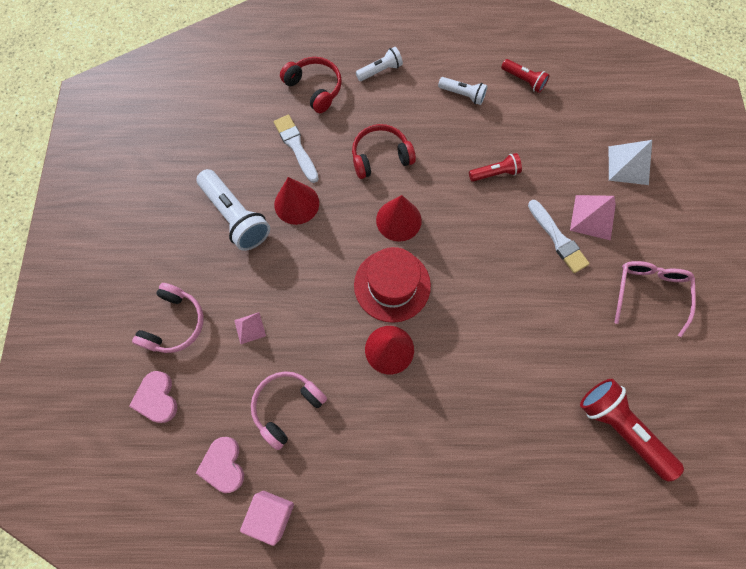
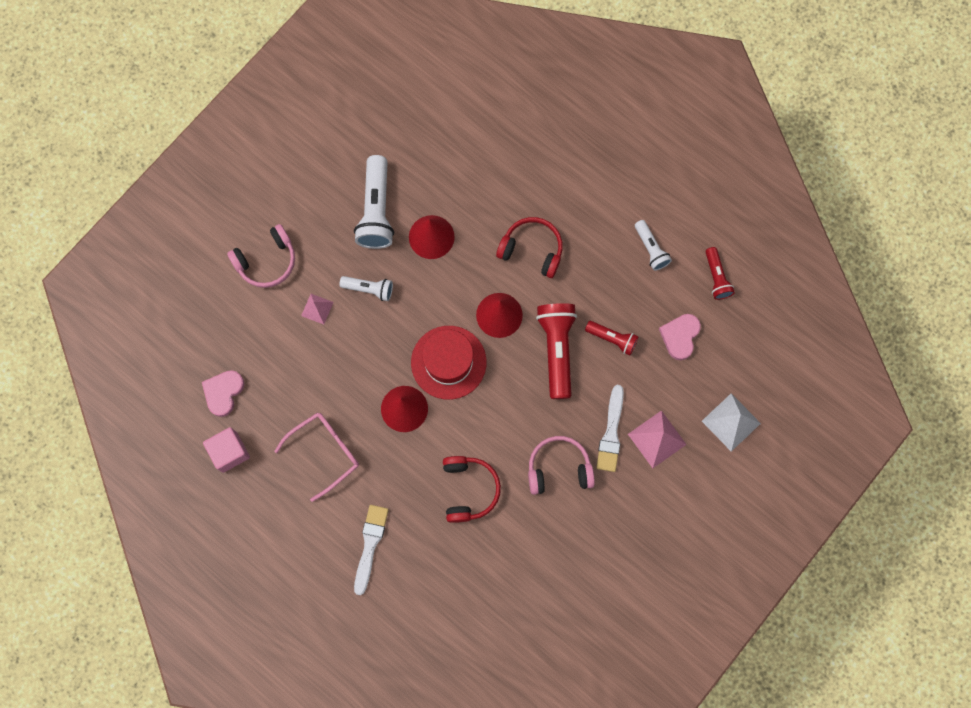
camera: 40 degrees right, 5 degrees up
(157, 398) = (214, 307): pink heart -> pink heart (680, 336)
(287, 406) = (298, 388): pink headphones -> pink headphones (559, 468)
(296, 146) = (471, 186): white brush -> white brush (370, 545)
(315, 88) = (531, 144): red headphones -> red headphones (469, 489)
(380, 71) = (601, 171): white flashlight -> white flashlight (369, 289)
(620, 427) = (520, 603): red flashlight -> red flashlight (557, 349)
(649, 293) = (641, 532): pink glasses -> pink glasses (325, 452)

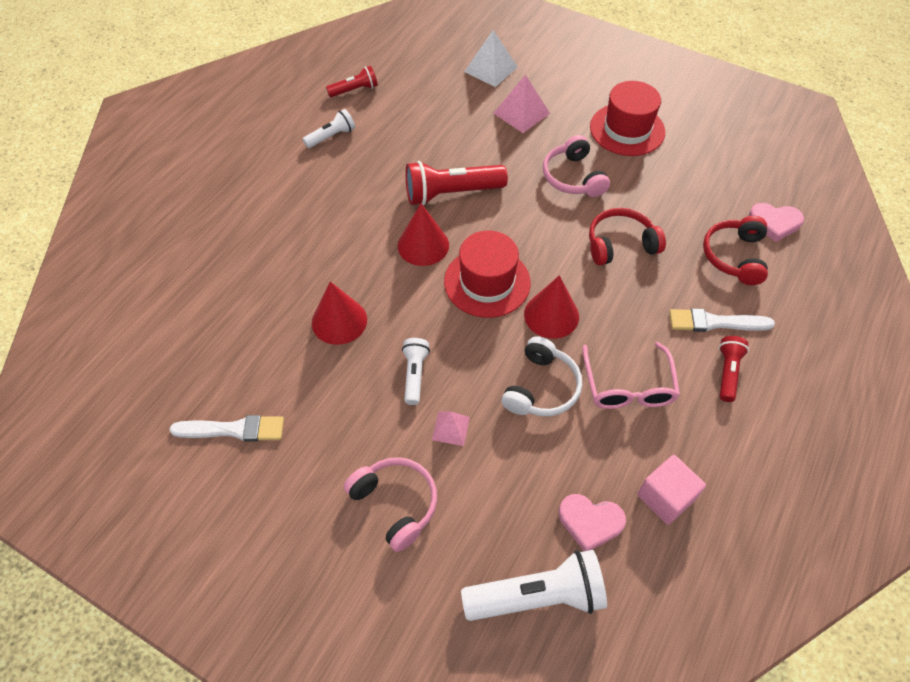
camera: 100 degrees left, 20 degrees down
(325, 452) = (628, 386): pink glasses -> pink glasses turned 135 degrees counterclockwise
(337, 384) = (541, 388): none -> white headphones
(376, 210) = (310, 384): white flashlight -> white flashlight (538, 596)
(532, 249) = (344, 227): red headphones -> red headphones (734, 256)
(611, 433) = (525, 144): white brush -> white brush (234, 429)
(612, 339) = (430, 153): red flashlight -> red flashlight (727, 372)
(616, 541) = (627, 129): none -> red hat
(680, 336) = (418, 108): pink heart -> pink heart (774, 223)

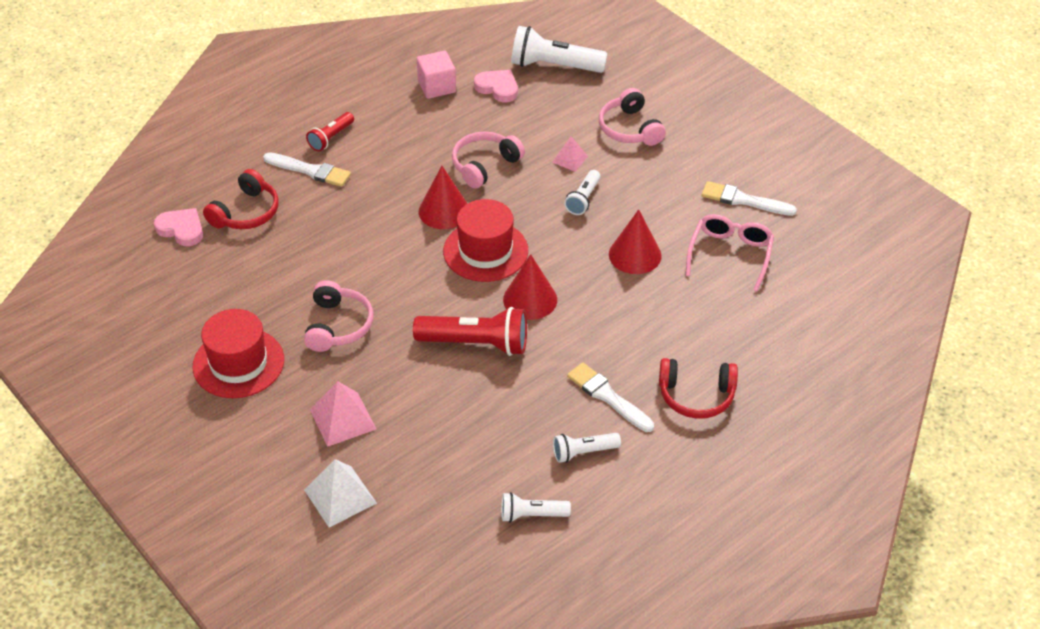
camera: 160 degrees left, 10 degrees down
(325, 180) = (607, 396): none -> white brush
(355, 90) = (531, 515): red flashlight -> white flashlight
(541, 388) = (484, 165): white headphones -> pink headphones
(620, 244) = (340, 250): red headphones -> red headphones (696, 396)
(628, 386) = (415, 149): pink glasses -> pink glasses (730, 255)

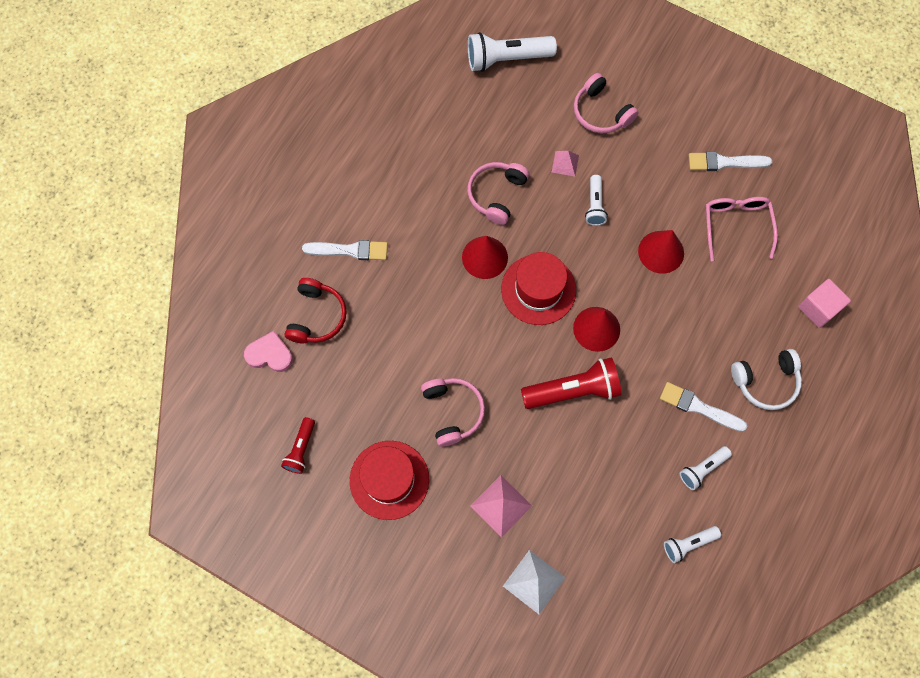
camera: 20 degrees left, 25 degrees up
(331, 138) = (350, 207): red flashlight -> red flashlight (301, 449)
(437, 87) = (415, 116): pink cube -> pink cube (818, 308)
(497, 88) = (469, 101): pink heart -> none
(696, 396) = (766, 382): red headphones -> white headphones

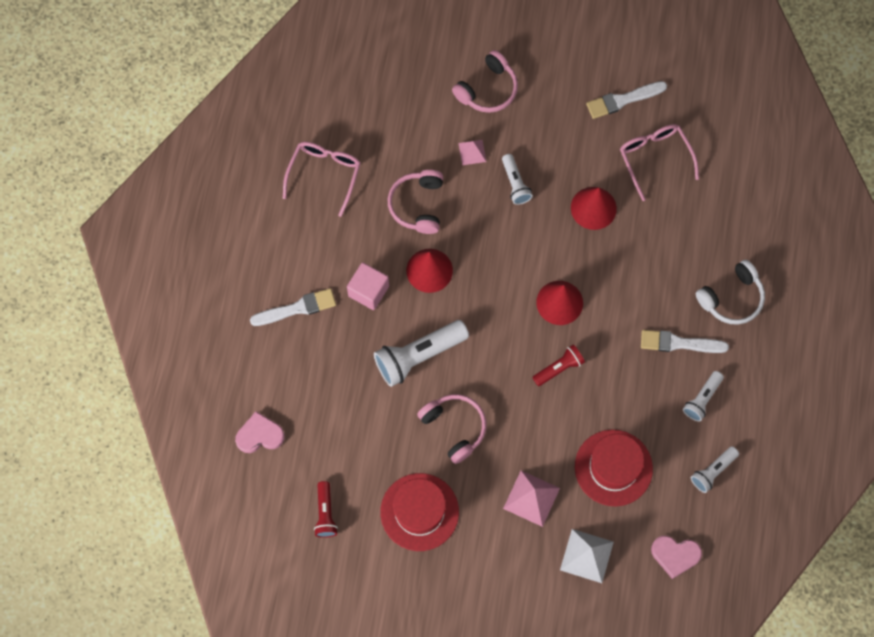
camera: 20 degrees left, 0 degrees up
(317, 316) = (291, 383): red headphones -> none
(421, 139) = (324, 175): none -> pink glasses
(506, 59) = (376, 65): white flashlight -> white flashlight (418, 356)
(538, 289) = (491, 284): red hat -> red hat (613, 467)
(573, 390) = (559, 368): red flashlight -> red flashlight, size x0.56
(600, 112) = (488, 89): pink headphones -> pink headphones turned 75 degrees counterclockwise
(621, 614) = (675, 555): none -> pink heart
(818, 308) = (756, 212): pink cube -> pink cube (368, 291)

